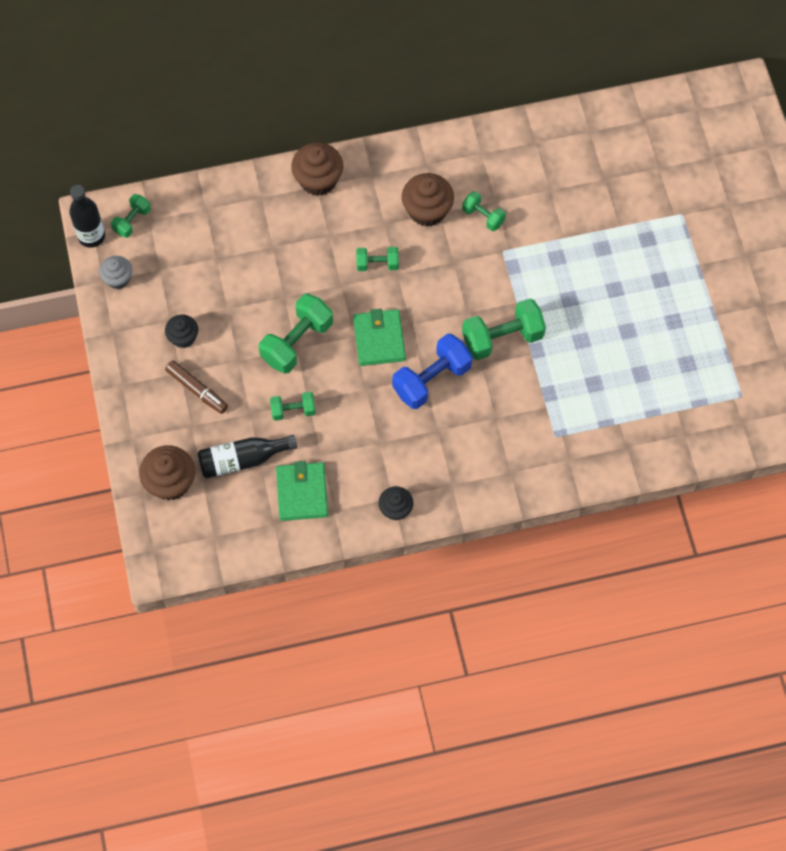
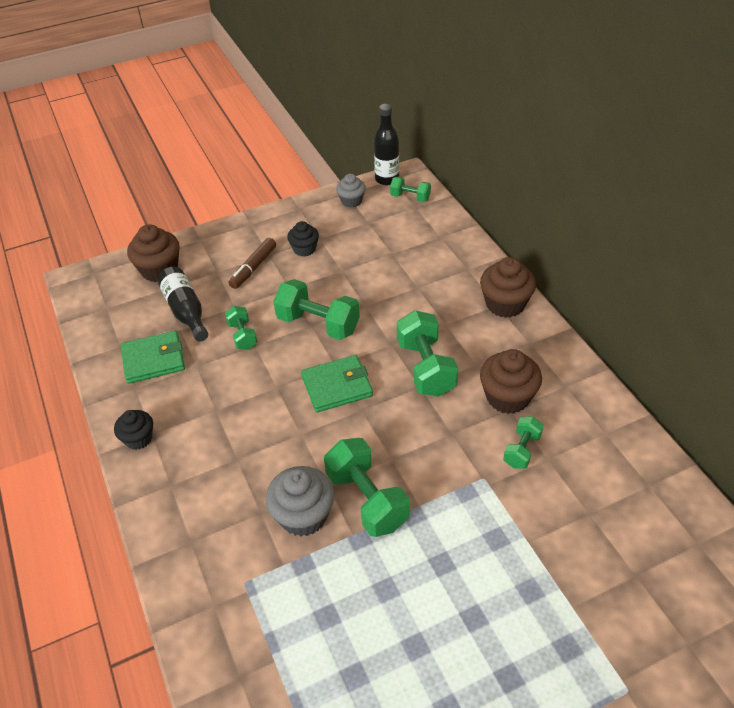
camera: 80 degrees right, 20 degrees down
(377, 264) = (426, 368): green dumbbell -> green dumbbell, size x1.79
(431, 379) = (298, 441): blue dumbbell -> none
(506, 386) = (303, 515): none -> grey cupcake

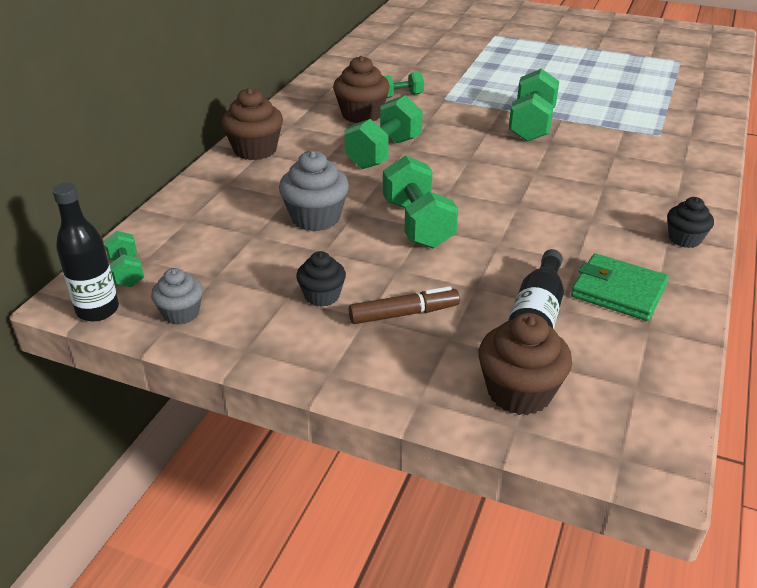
camera: 135 degrees left, 10 degrees down
(242, 336) = (501, 257): green dumbbell -> none
(303, 515) = (585, 139): grey cupcake -> grey cupcake (315, 218)
(337, 386) = (467, 179): green wallet -> none

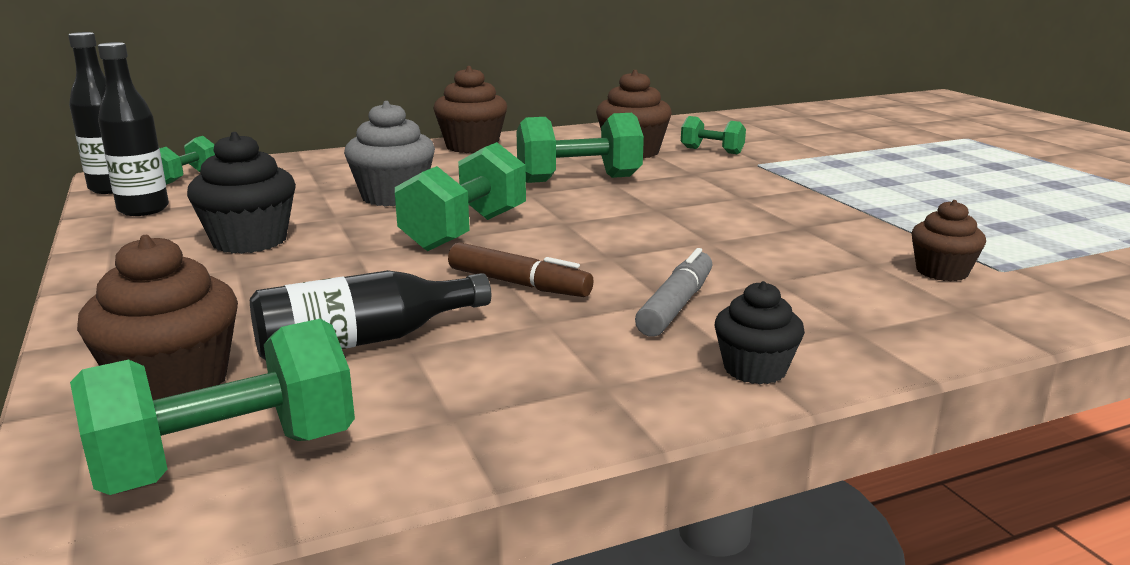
camera: 45 degrees right, 15 degrees down
(181, 313) = (143, 209): grey cupcake -> black bottle
(322, 296) = (249, 241): black cupcake -> black cupcake, size x1.60
(404, 314) = (267, 280): brown marker -> brown marker (519, 284)
(531, 125) = (814, 208): green dumbbell -> green dumbbell (228, 459)
(600, 221) = (676, 305): none -> grey marker
(618, 291) = (516, 368): green wallet -> none
(644, 147) = (942, 272): none -> brown cupcake

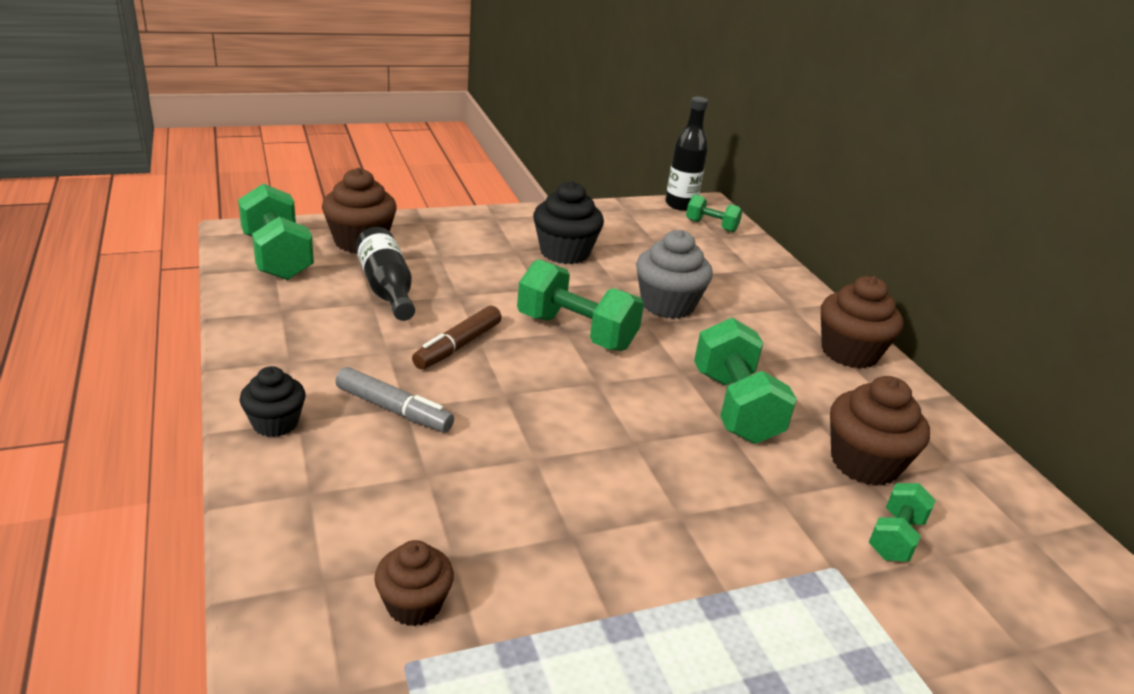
camera: 90 degrees right, 10 degrees up
(143, 209) = (632, 217): black bottle -> none

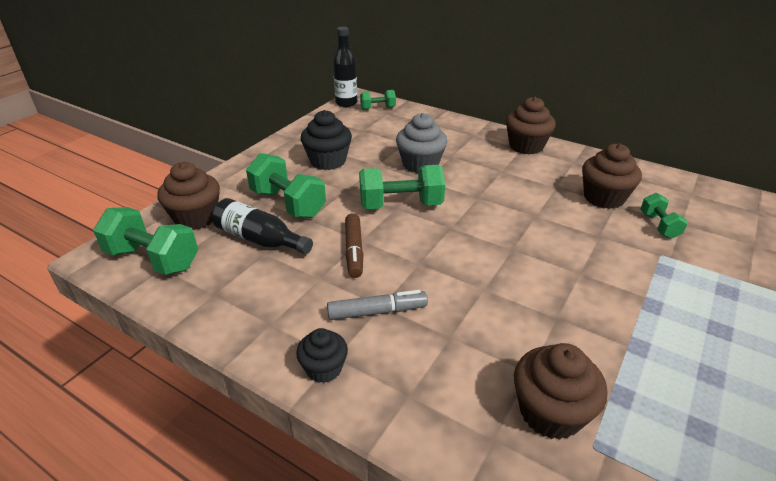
camera: 35 degrees left, 5 degrees up
(414, 604) = (550, 412): brown cupcake -> brown cupcake, size x1.60
(735, 407) = (523, 202): green dumbbell -> green dumbbell (288, 204)

